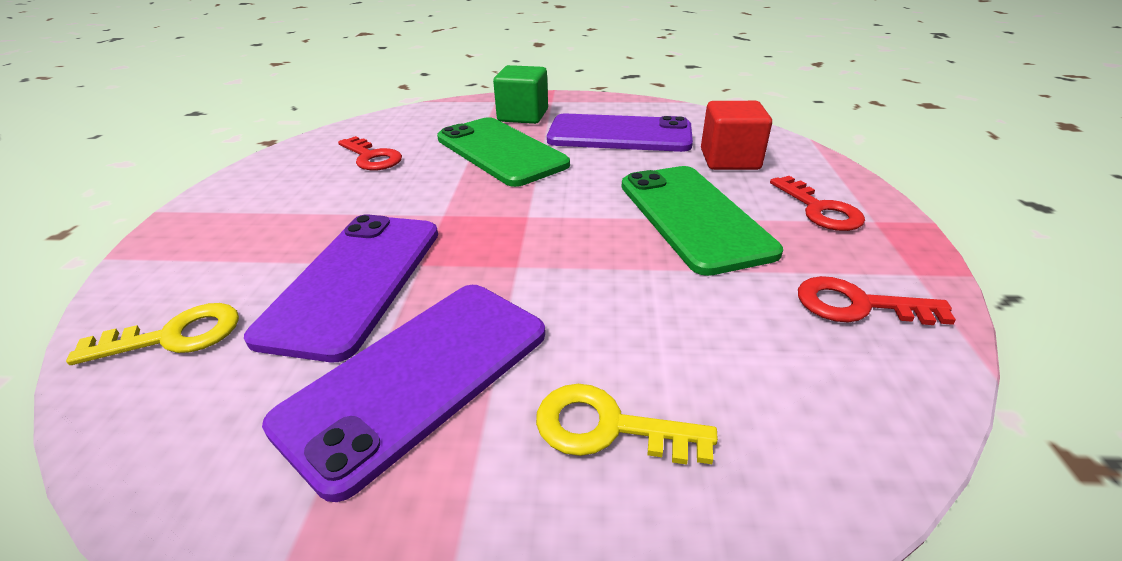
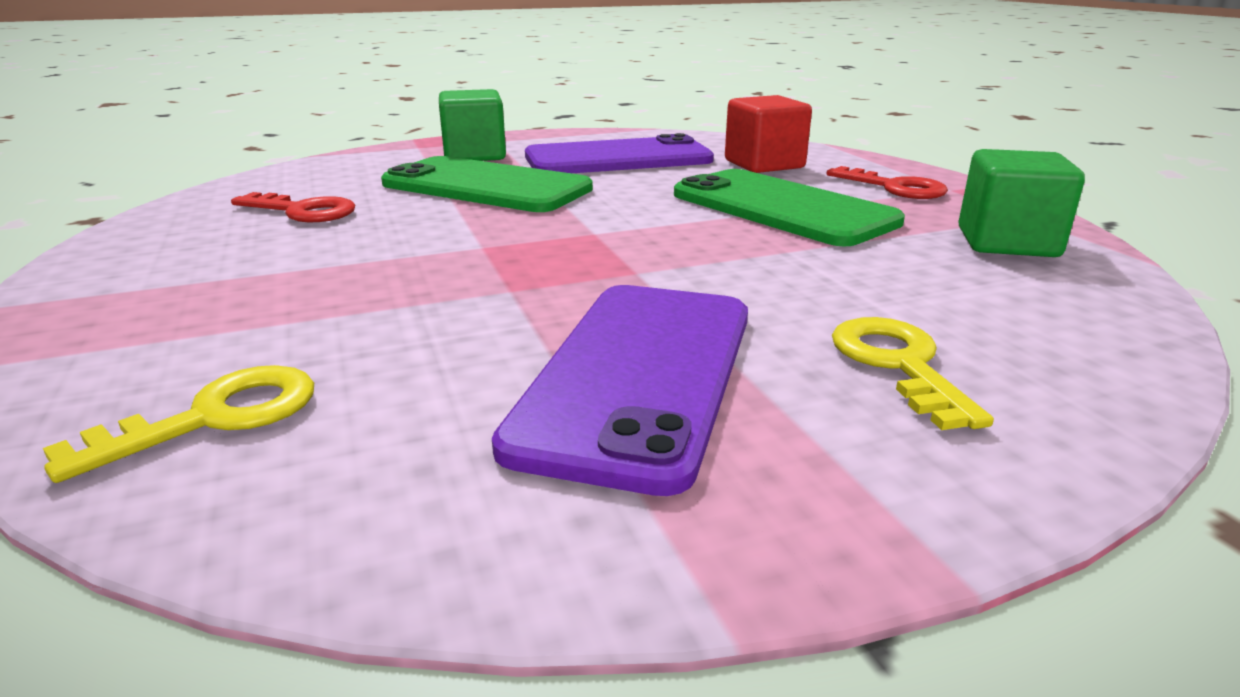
camera: 25 degrees left, 10 degrees down
(355, 281) = (438, 318): purple phone -> none
(608, 427) = (898, 364): yellow key -> yellow key turned 90 degrees clockwise
(857, 305) = (1007, 243): red key -> green cube

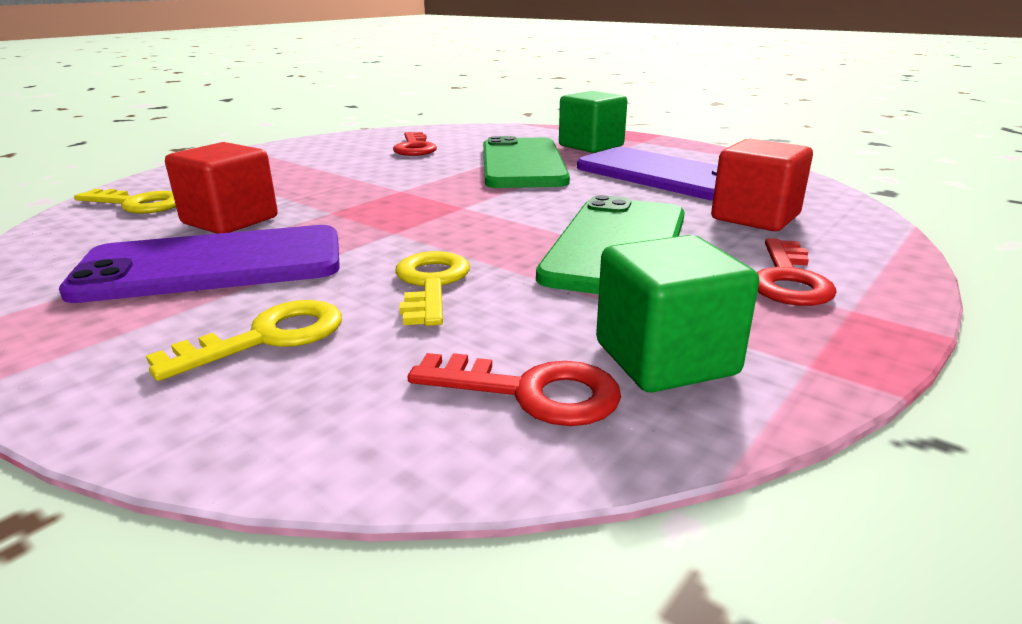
camera: 60 degrees right, 0 degrees up
(452, 350) = (230, 220): none -> red cube
(811, 280) = (431, 284): none -> yellow key
(1048, 286) = (531, 392): none -> red key

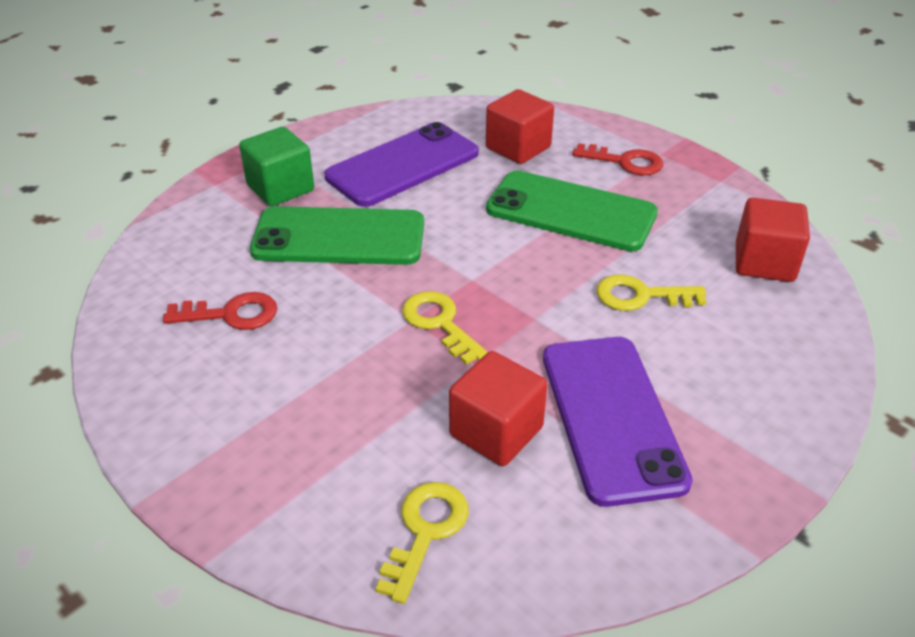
camera: 85 degrees left, 15 degrees up
(268, 338) = (727, 362): yellow key -> yellow key (439, 323)
(531, 392) = (764, 262): red key -> red cube
(665, 359) = (724, 219): green cube -> none

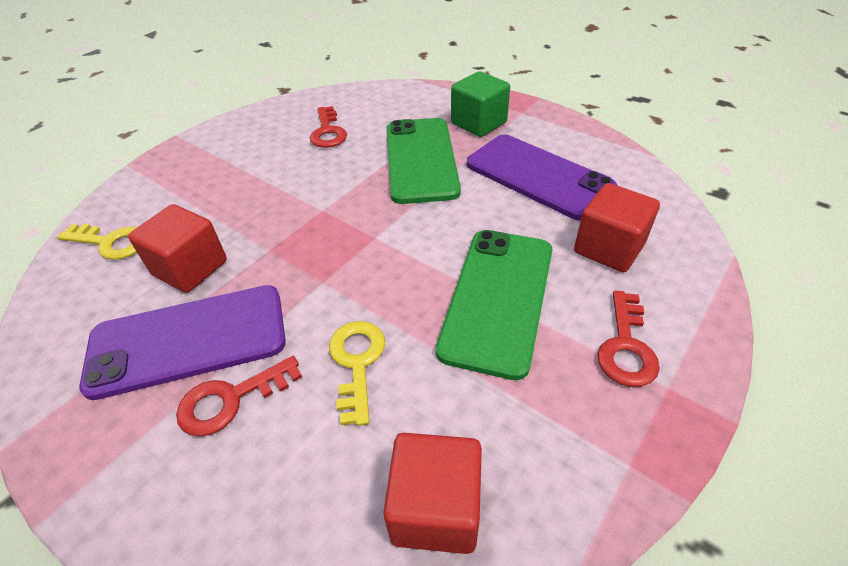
camera: 85 degrees right, 5 degrees up
(439, 323) = (316, 224): yellow key -> none
(683, 376) = (231, 399): none -> red key

